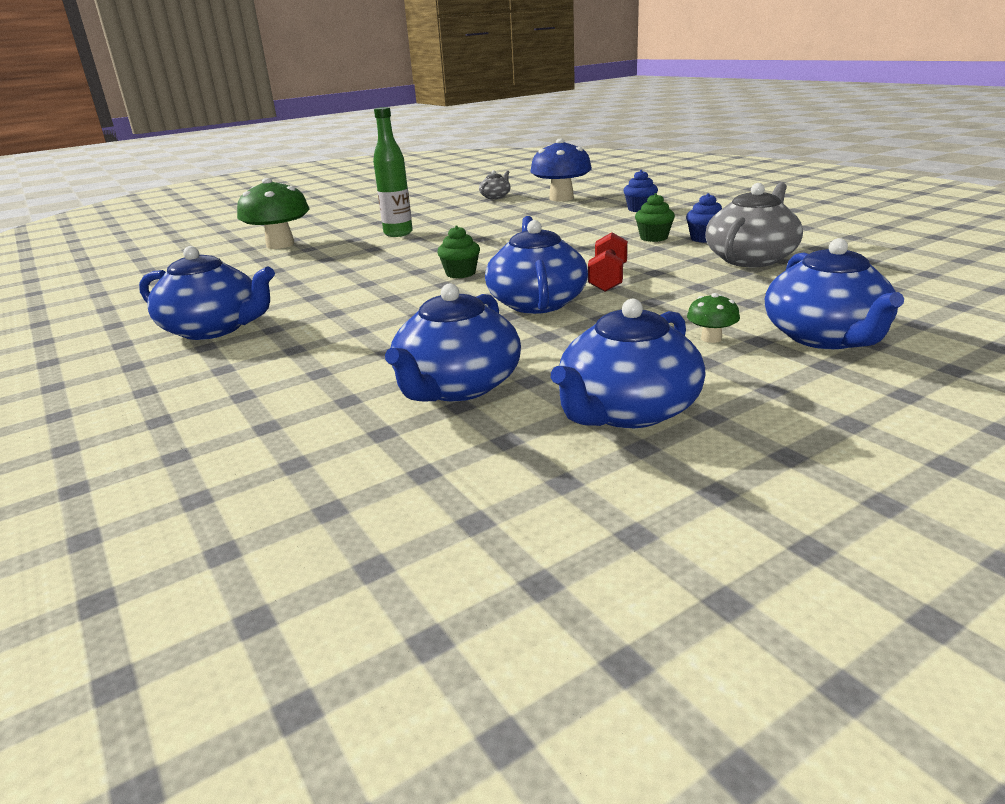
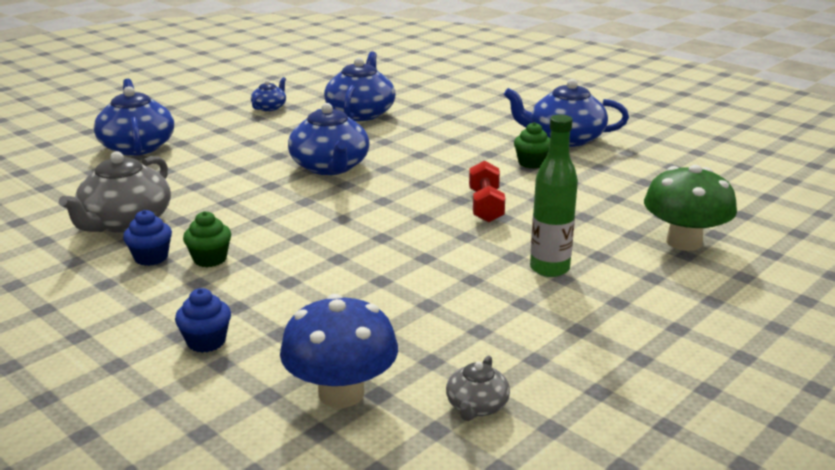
camera: 165 degrees right, 0 degrees up
(460, 273) = (413, 196): green cupcake -> green cupcake (531, 163)
(608, 279) = (271, 193): red dumbbell -> red dumbbell (485, 206)
(627, 410) = (269, 107): blue teapot -> blue teapot, size x0.50
(711, 338) = (209, 143): green mushroom -> none

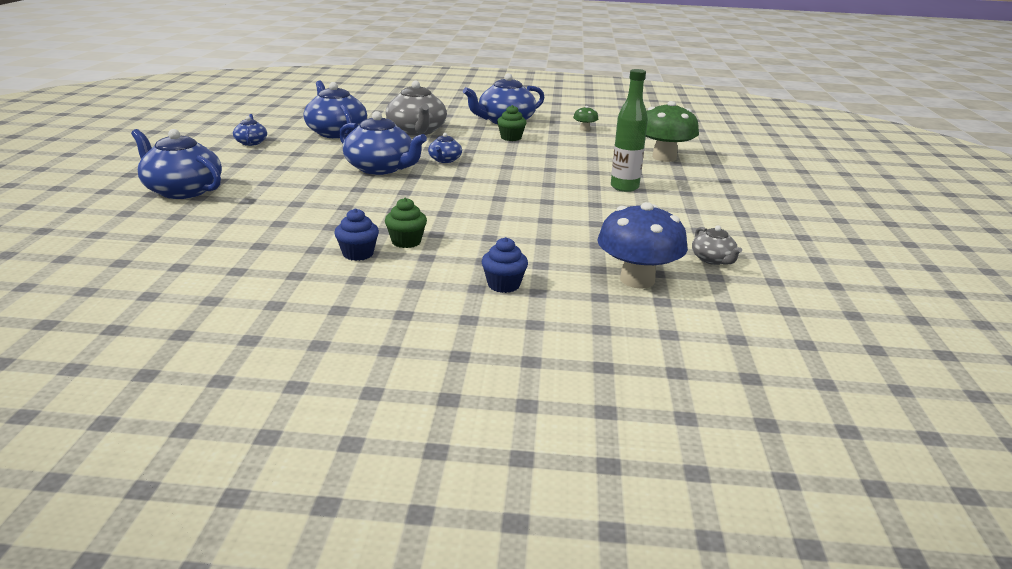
camera: 40 degrees left, 0 degrees up
(125, 222) = (286, 240): grey teapot -> grey teapot (417, 131)
(408, 173) = (444, 160): none -> blue teapot
(485, 206) = (529, 166): red dumbbell -> none
(647, 173) = (584, 129): none -> green mushroom

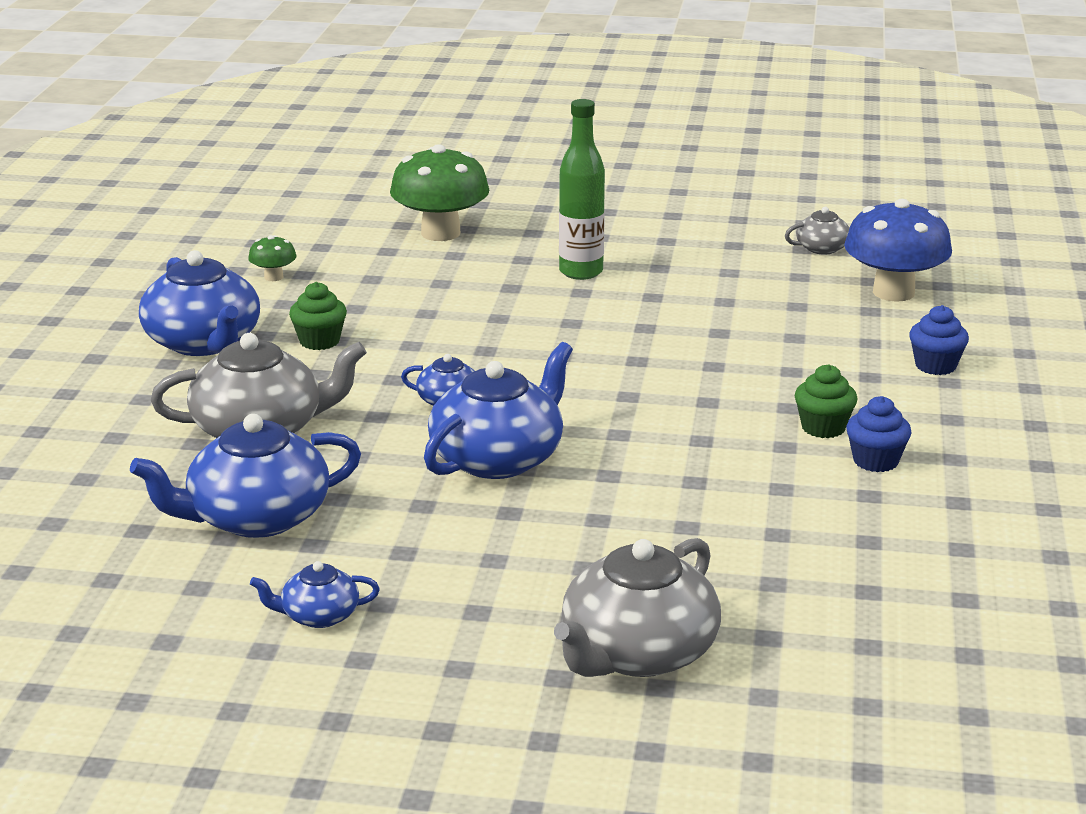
camera: 85 degrees left, 0 degrees up
(182, 190) = (637, 653): blue teapot -> grey teapot

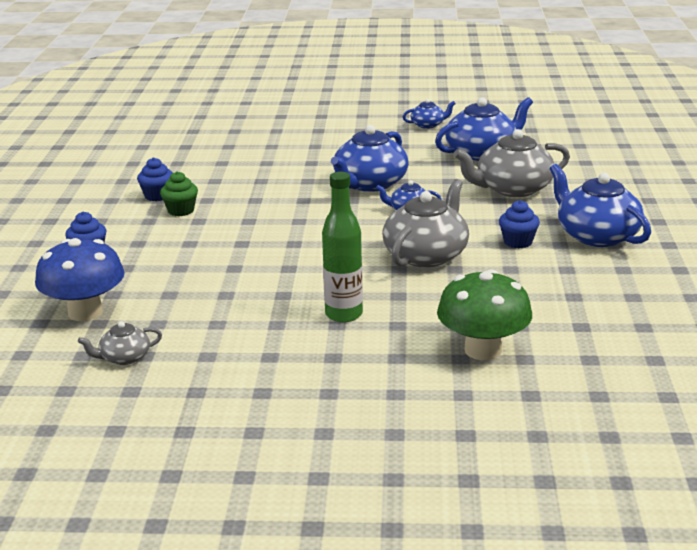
camera: 175 degrees right, 0 degrees up
(273, 277) = (595, 291): green mushroom -> none
(319, 341) = (518, 242): green cupcake -> blue cupcake
(637, 653) = (290, 123): grey teapot -> grey teapot (426, 255)

